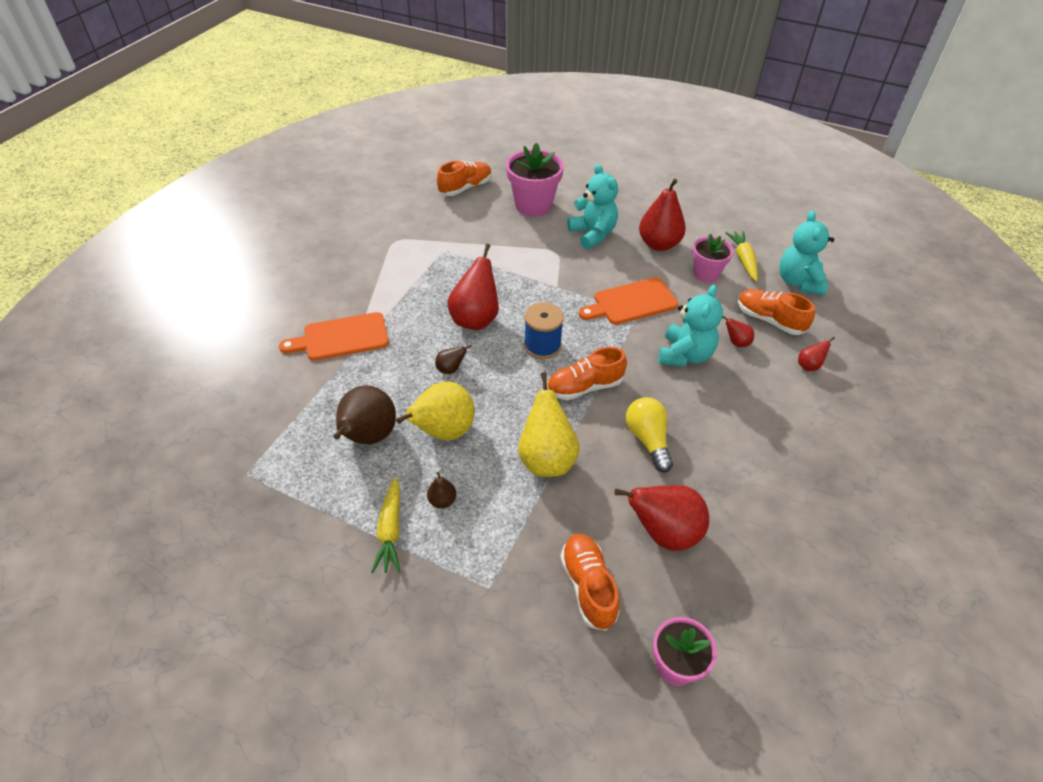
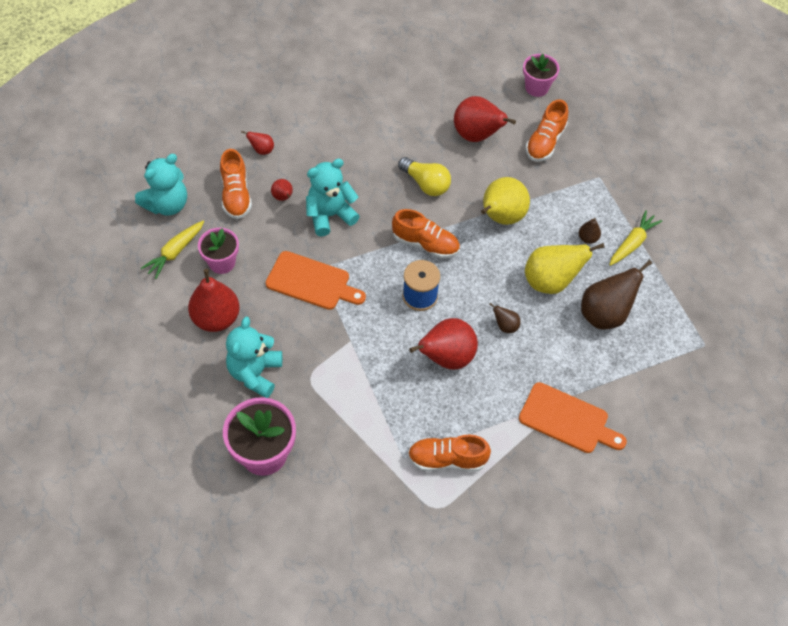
camera: 140 degrees left, 10 degrees up
(465, 188) = (301, 537): orange shoe -> orange shoe (447, 459)
(648, 440) = (426, 184): yellow light bulb -> yellow light bulb turned 75 degrees counterclockwise

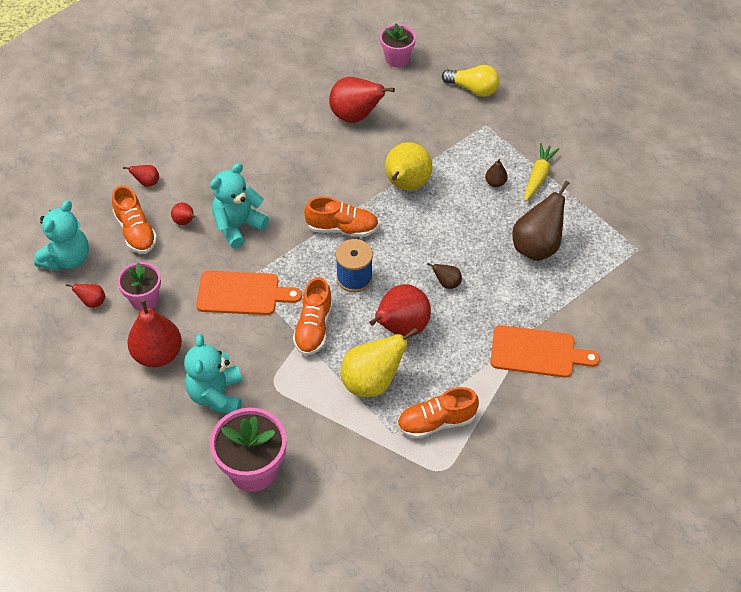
camera: 15 degrees left, 5 degrees down
(175, 252) = (92, 302): yellow carrot -> red pear
(426, 184) = (322, 173): yellow light bulb -> yellow light bulb (473, 89)
(545, 142) = (423, 106): orange shoe -> orange shoe (314, 327)
(550, 281) = (475, 231): yellow pear -> yellow pear (372, 382)

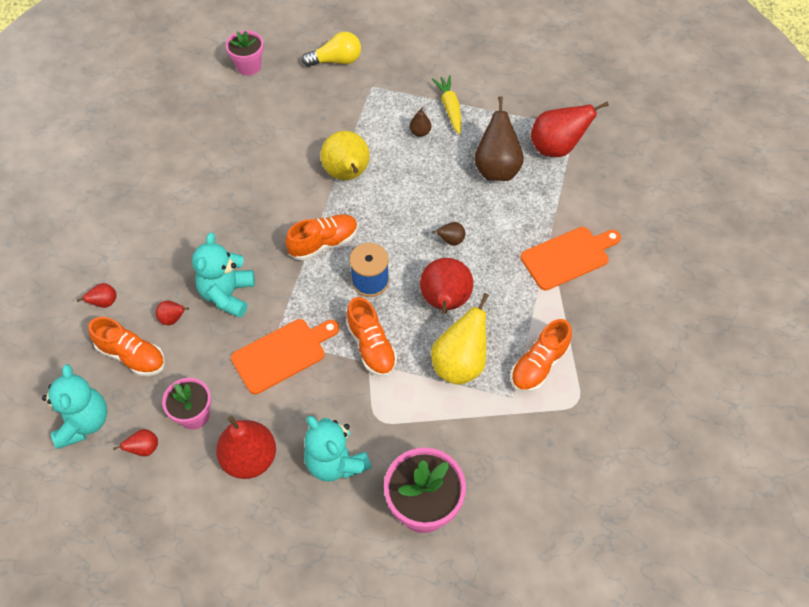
camera: 35 degrees left, 5 degrees up
(356, 116) = (254, 136): red pear -> red pear (556, 148)

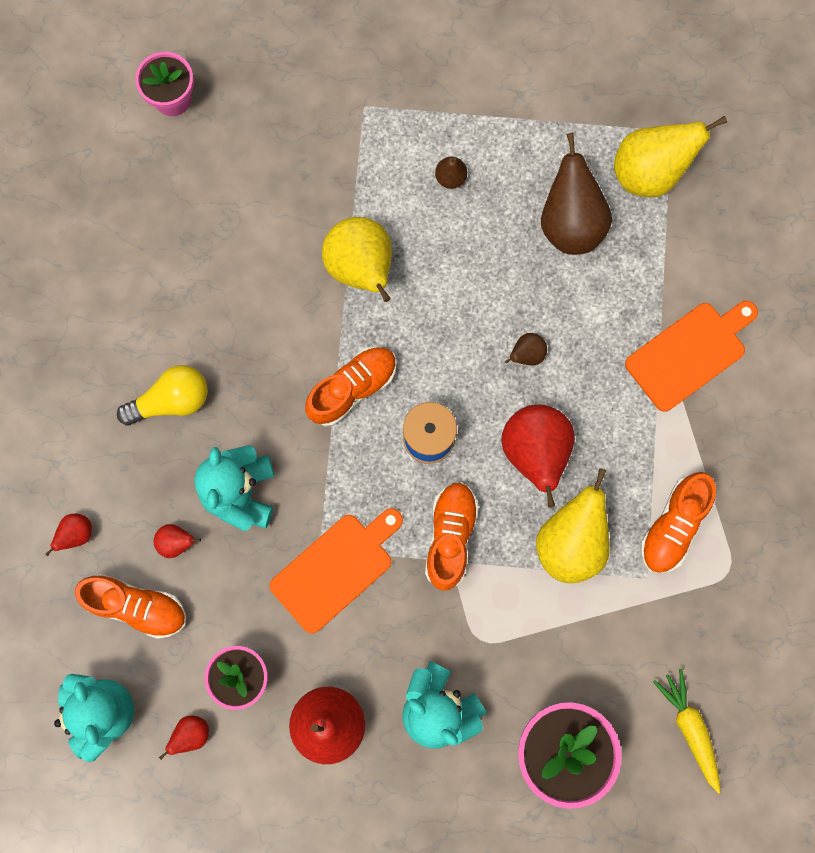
camera: 10 degrees left, 20 degrees up
(336, 61) = (301, 66): yellow light bulb -> yellow light bulb (171, 401)
(371, 346) = (450, 537): orange shoe -> orange shoe turned 135 degrees counterclockwise
(450, 108) = (486, 128): yellow carrot -> yellow carrot (690, 729)
(556, 148) = (649, 172): red pear -> yellow pear

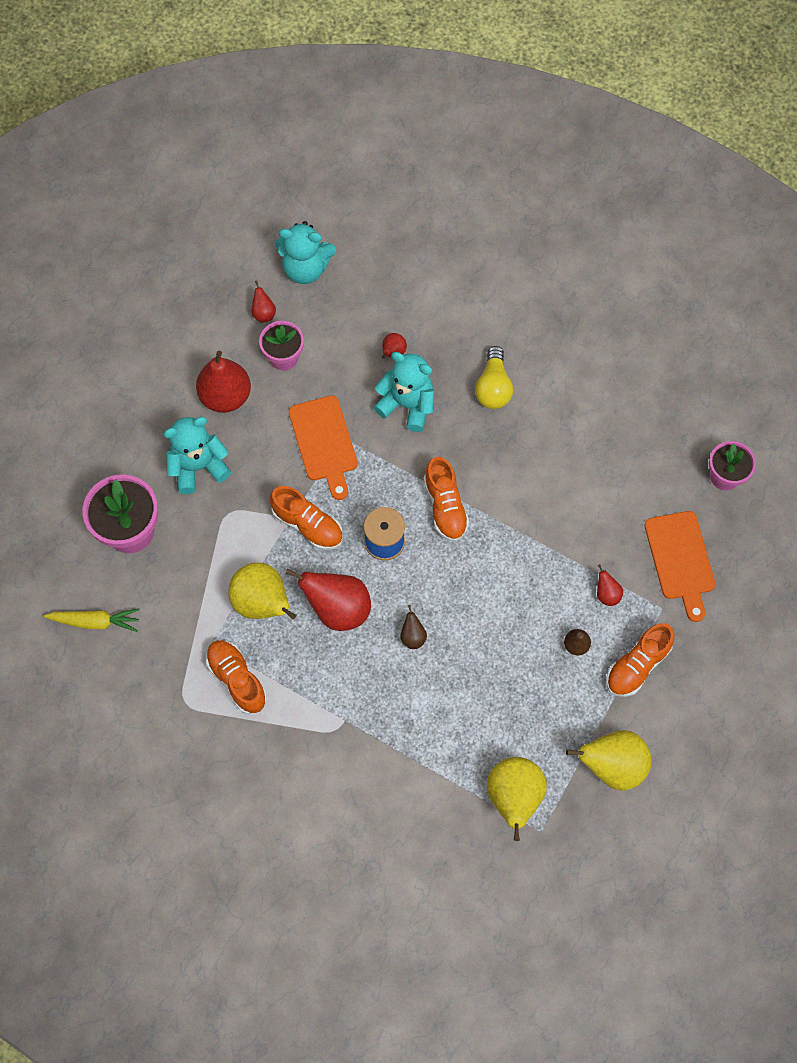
camera: 115 degrees right, 10 degrees down
(76, 534) = (429, 296): red pear -> red pear (606, 594)
(137, 606) = (362, 313): orange shoe -> orange shoe (637, 665)
(361, 268) = (532, 551): yellow pear -> yellow pear (612, 766)
(570, 223) = (499, 716): brown pear -> none
(690, 353) = (356, 756): orange cutting board -> orange cutting board (680, 560)

